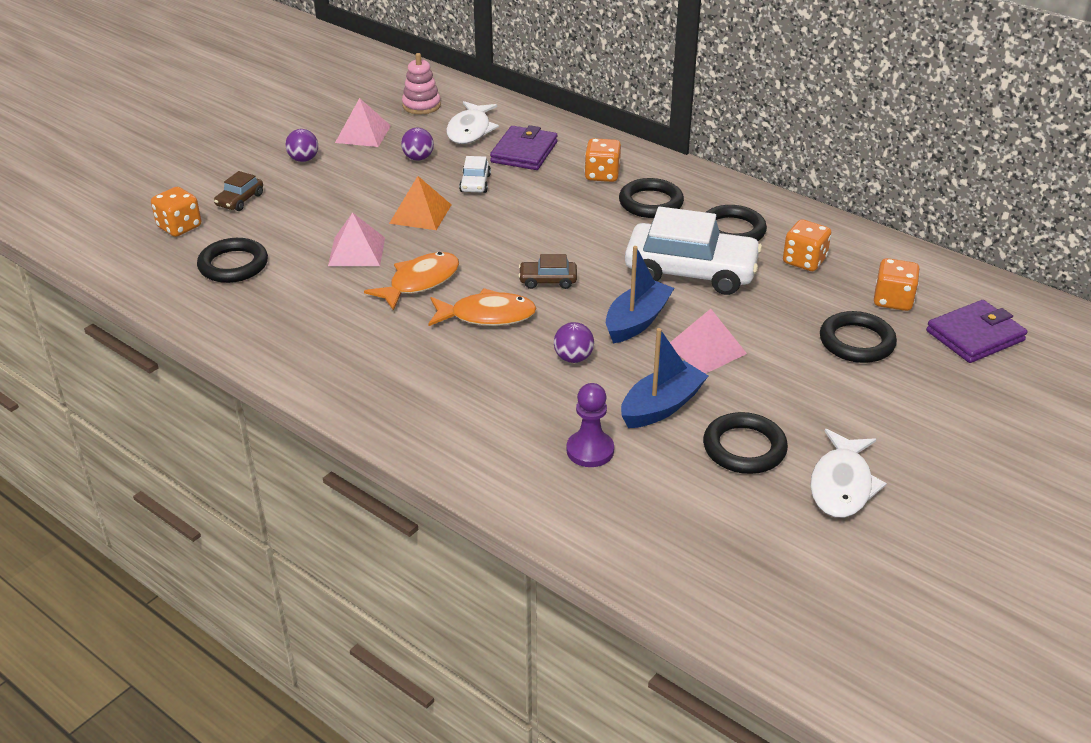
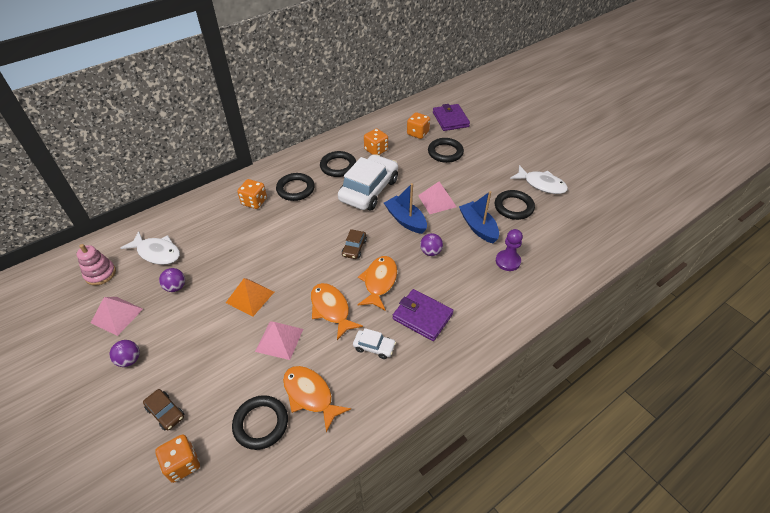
camera: 75 degrees left, 10 degrees up
(278, 292) = (310, 395): none -> orange fish
(475, 183) = (228, 262): white car -> white car (374, 347)
(524, 152) = (204, 231): purple wallet -> purple wallet (422, 316)

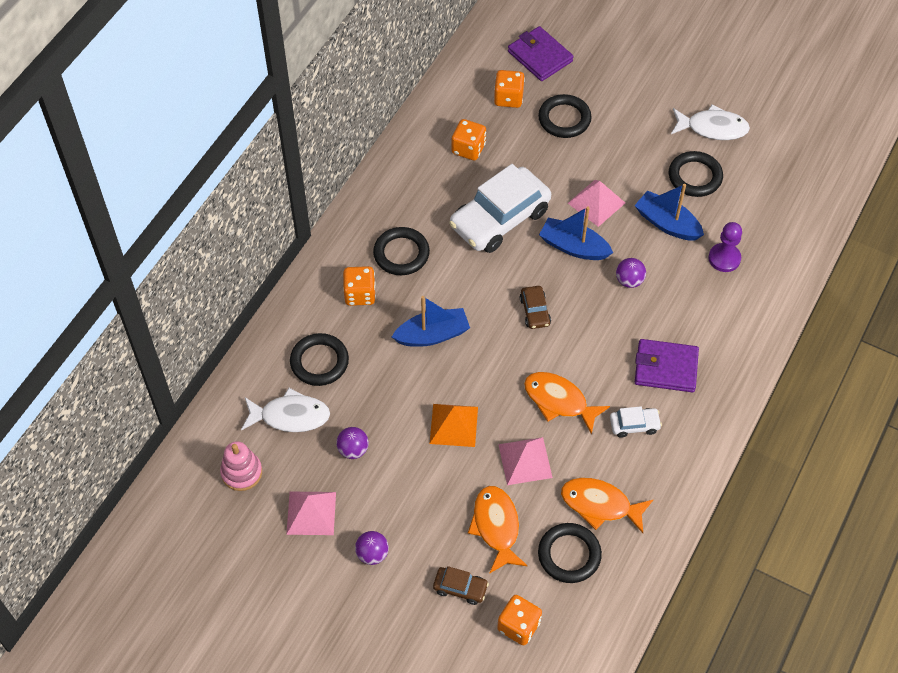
camera: 25 degrees left, 10 degrees up
(279, 238) = (432, 335): none -> blue boat
(338, 166) = (434, 195): black ring -> black ring (319, 362)
(369, 190) = (500, 218): white car -> white car turned 135 degrees counterclockwise
(379, 282) = (592, 344): orange fish -> orange fish (496, 527)

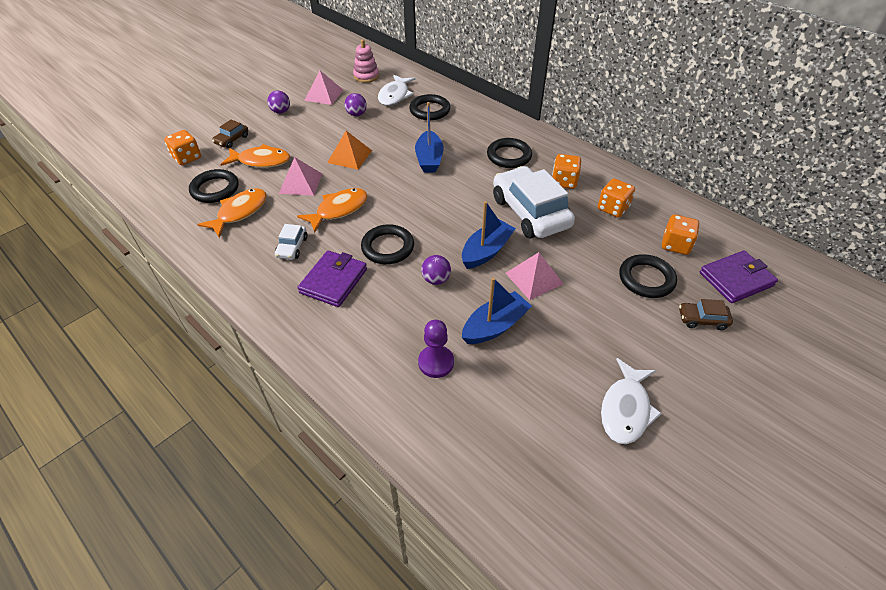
camera: 105 degrees right, 10 degrees down
(360, 294) = (478, 133): orange dice -> orange dice (564, 182)
(535, 311) = (428, 214): brown car -> brown car (702, 319)
(695, 177) = (553, 368): black ring -> black ring (388, 247)

